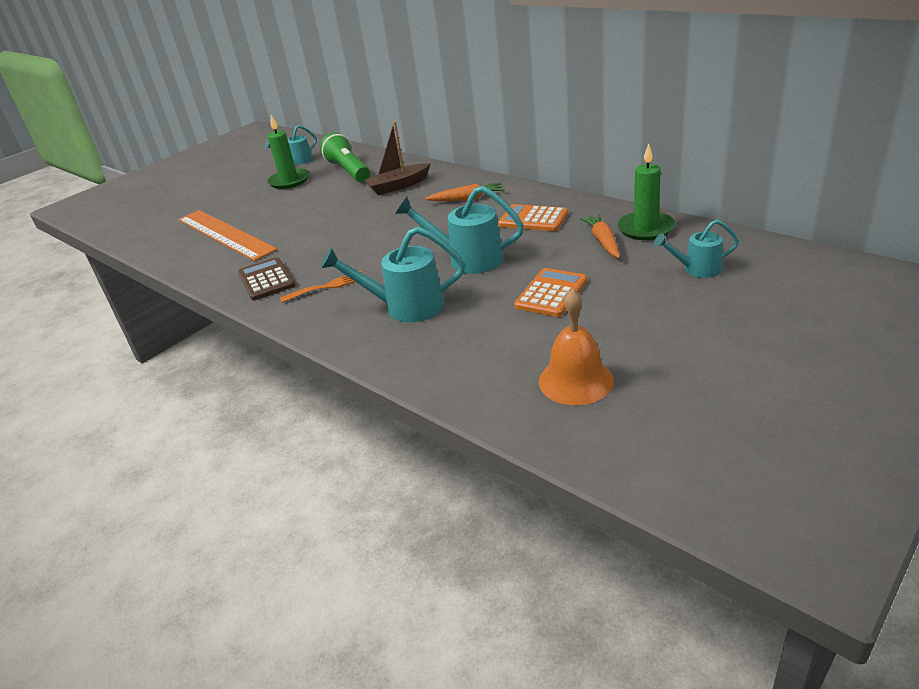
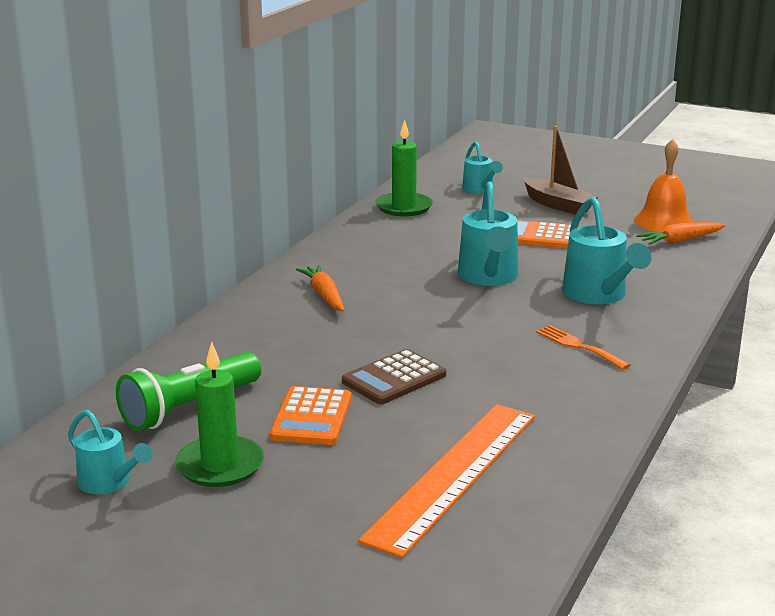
camera: 110 degrees left, 10 degrees down
(266, 280) = (581, 393): brown calculator -> brown calculator (394, 378)
(398, 186) = (269, 350): brown boat -> brown boat (557, 205)
(533, 219) = (384, 254): orange calculator -> orange calculator (311, 417)
(603, 241) = (434, 222): orange carrot -> orange carrot (680, 241)

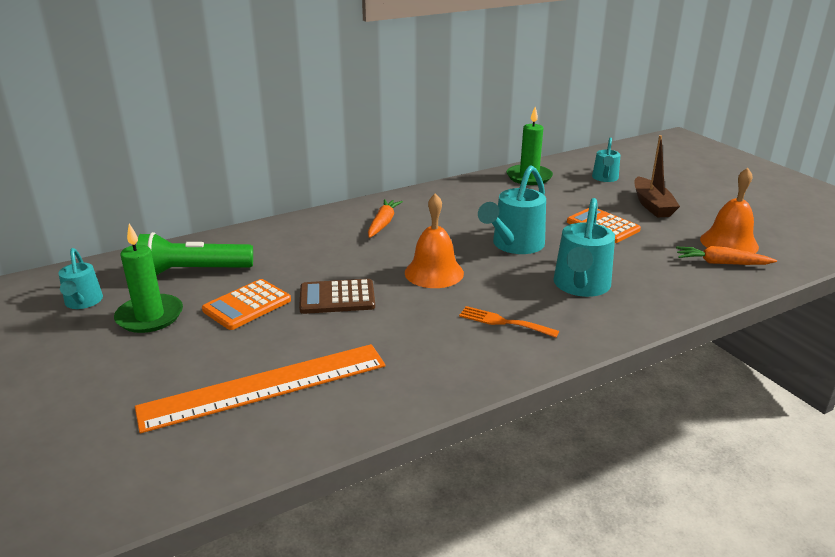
camera: 35 degrees right, 5 degrees up
(452, 325) = (434, 272): none -> orange bell
(578, 346) = (503, 322): orange fork -> orange fork turned 60 degrees counterclockwise

